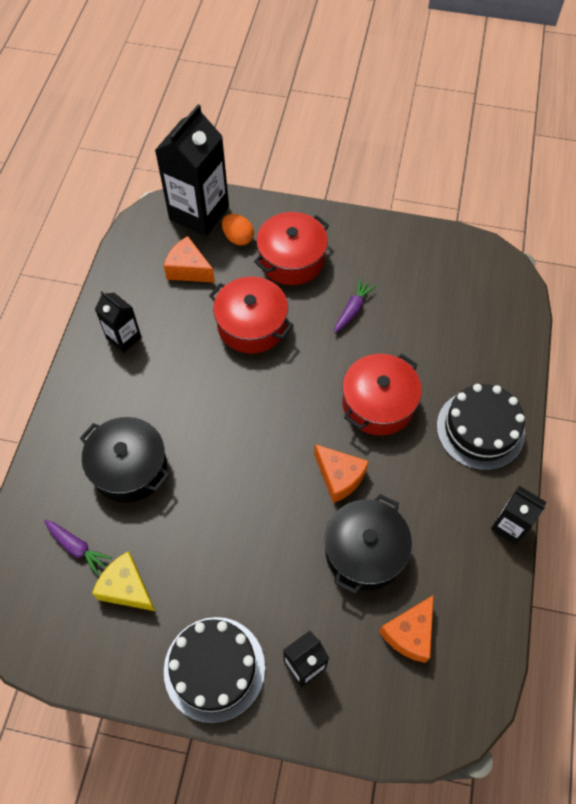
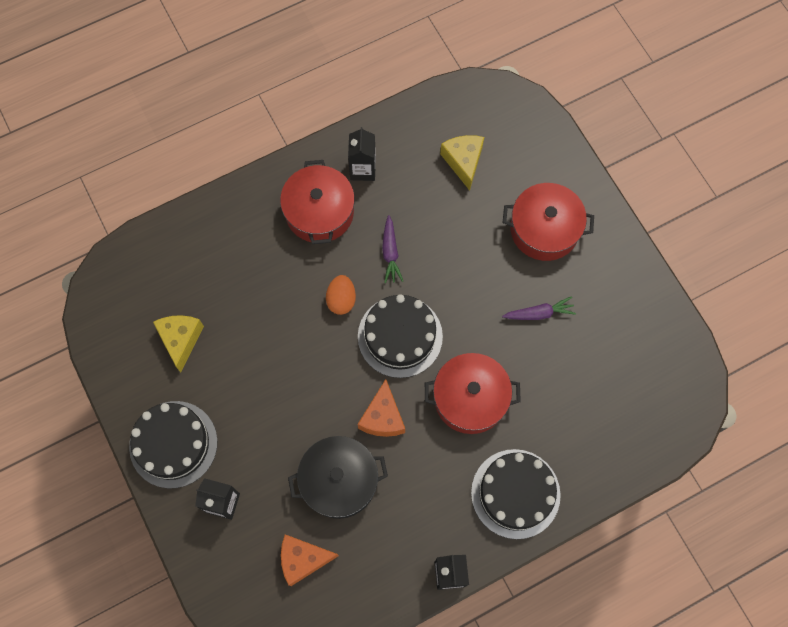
camera: 50 degrees right, 10 degrees up
(77, 548) = (181, 283): purple carrot -> purple carrot (390, 253)
(129, 468) = (266, 265): black pot -> none
(188, 269) = (463, 162): orange cheese -> yellow cheese
(199, 213) = (523, 124): black carton -> none
(238, 238) = (527, 173): orange egg -> orange egg (341, 300)
(252, 325) = (456, 250): red pot -> red pot (319, 212)
(284, 414) = (400, 336): none -> black cake

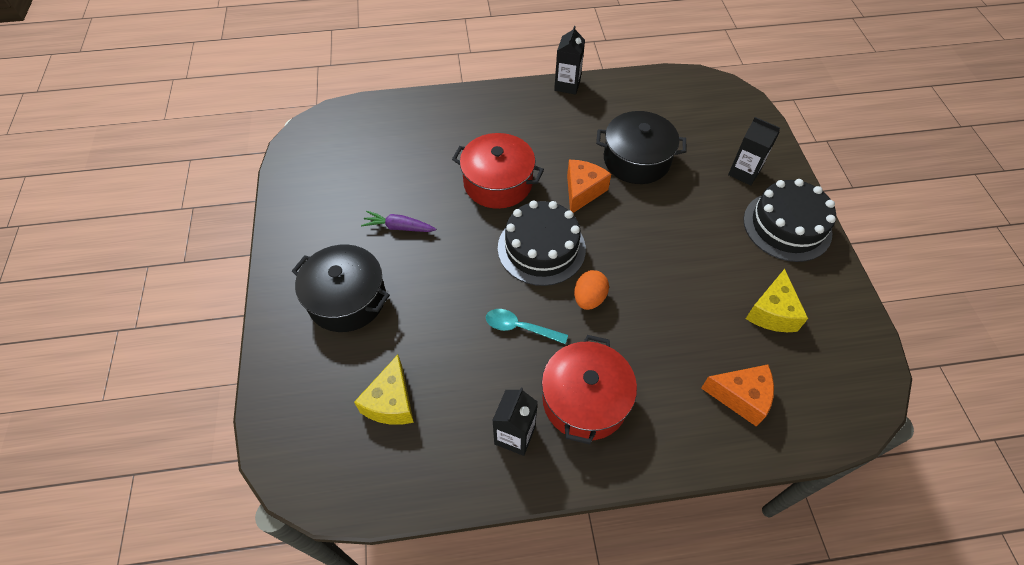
camera: 160 degrees left, 15 degrees down
(303, 559) = (681, 121): orange cheese -> orange cheese (741, 397)
(390, 253) = (520, 327): purple carrot -> turquoise spoon
(515, 493) = (492, 114): black cake -> none
(544, 229) = (347, 299): red pot -> black pot

